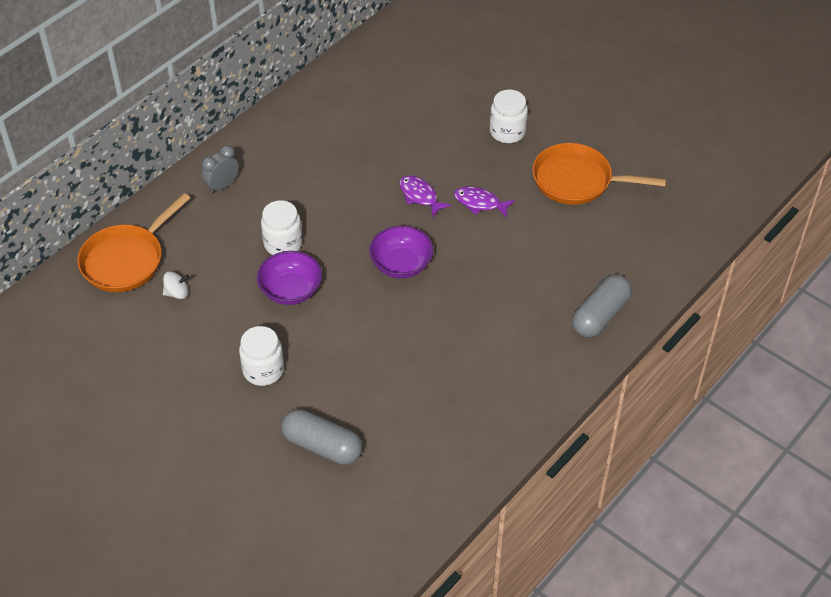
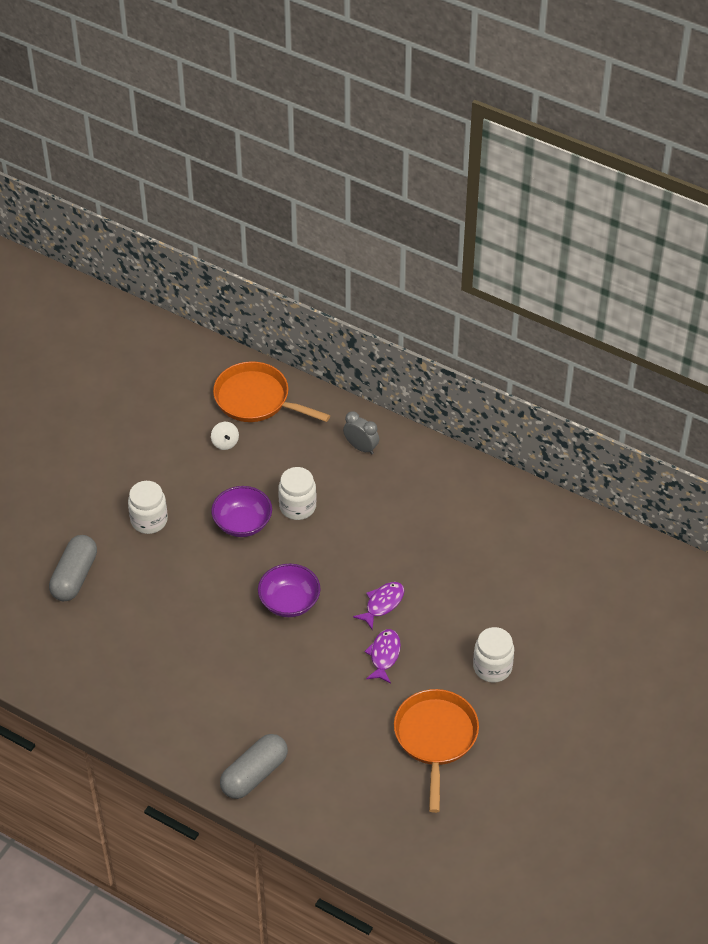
camera: 80 degrees right, 0 degrees up
(600, 315) = (254, 774): grey capsule -> grey capsule turned 75 degrees counterclockwise

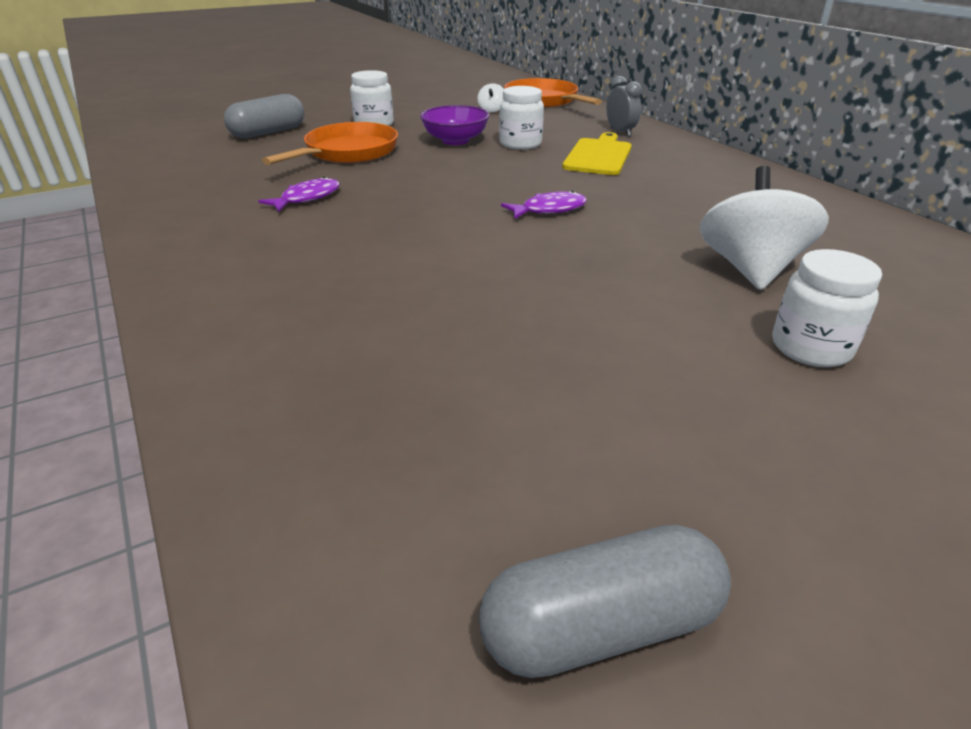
camera: 30 degrees right, 15 degrees down
(254, 774) = (214, 283): grey capsule -> grey capsule (601, 626)
(289, 602) = (442, 185): purple bowl -> none
(369, 503) = (599, 156): none -> yellow cutting board
(384, 655) = (510, 242): purple fish -> purple fish (307, 198)
(435, 738) = (505, 333): orange pan -> orange pan (347, 152)
(492, 667) = (662, 293): white jar -> white jar (810, 348)
(527, 621) = (750, 269): none -> white spinning top

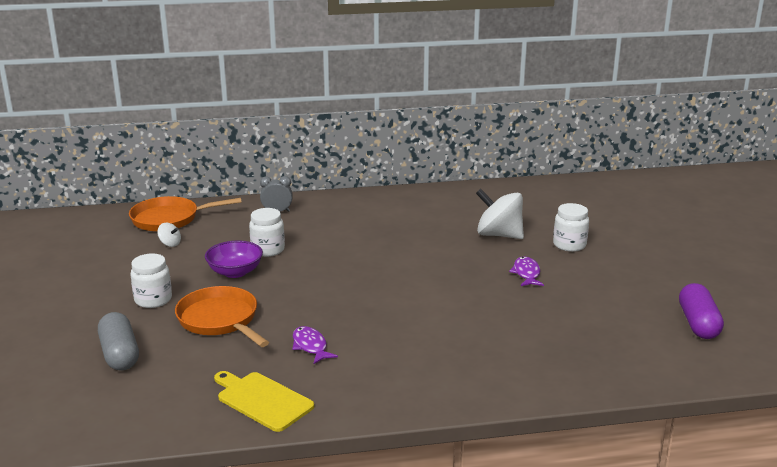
camera: 70 degrees left, 10 degrees down
(549, 210) = (395, 266): purple fish -> purple fish (526, 273)
(599, 156) = (317, 230): yellow cutting board -> yellow cutting board (262, 400)
(601, 626) = (698, 323): grey capsule -> purple capsule

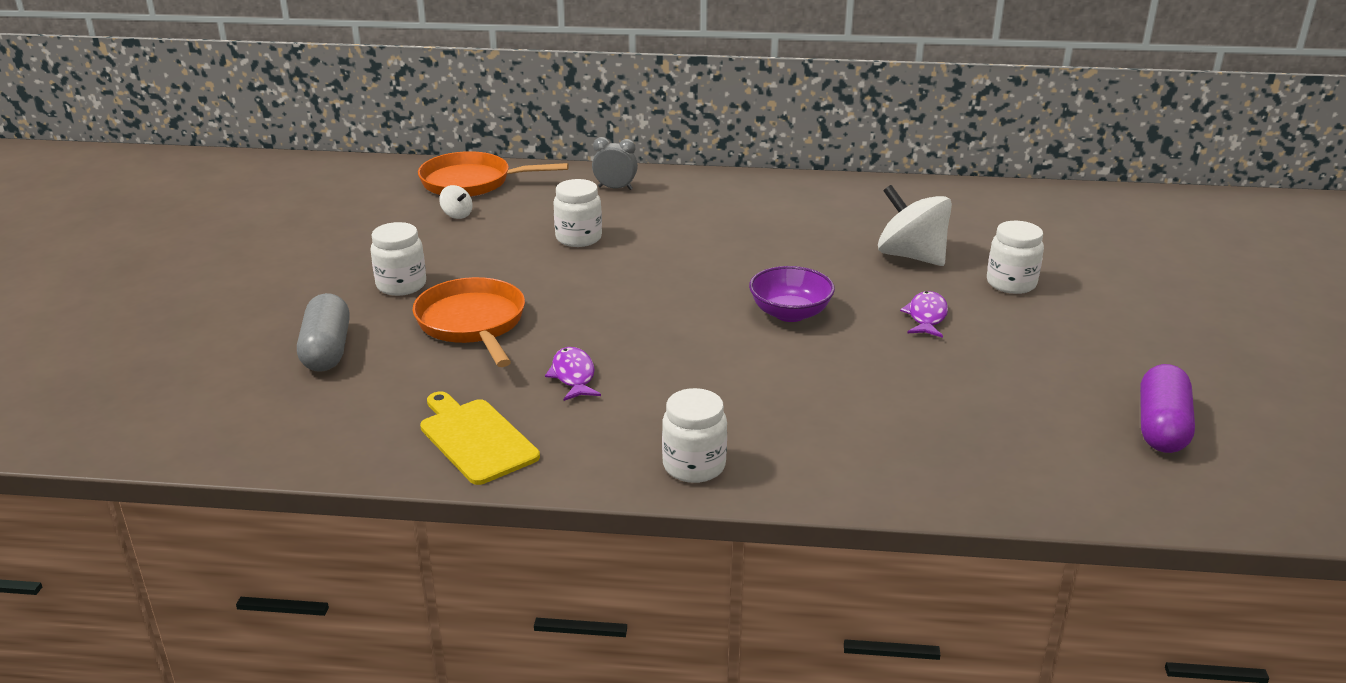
camera: 15 degrees right, 5 degrees up
(235, 272) = (522, 262): purple bowl -> purple bowl (790, 313)
(422, 394) = (694, 466): none -> white jar

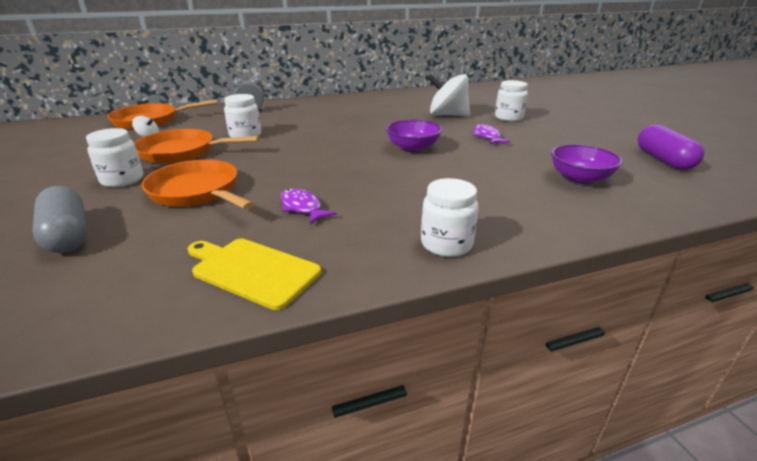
camera: 25 degrees left, 0 degrees up
(485, 253) = (182, 152): none -> orange pan
(976, 424) = (579, 178): none -> purple bowl

